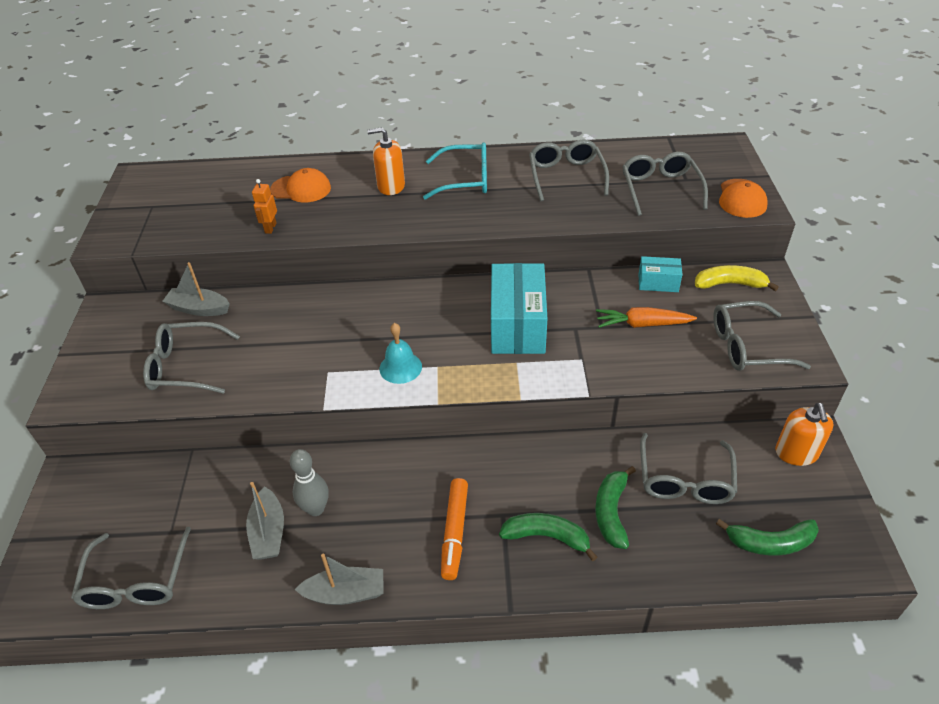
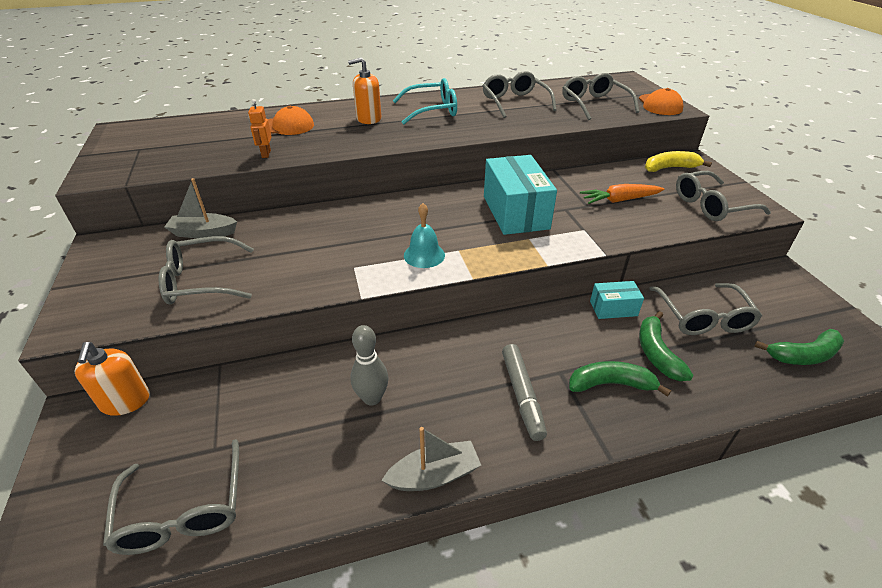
camera: 15 degrees left, 5 degrees down
(268, 532) = (328, 429): grey boat -> none
(455, 532) = (522, 395): orange marker -> grey marker
(658, 283) = (614, 172): turquoise box -> turquoise box (613, 308)
(796, 453) = (777, 284): orange soap dispenser -> orange soap dispenser (125, 401)

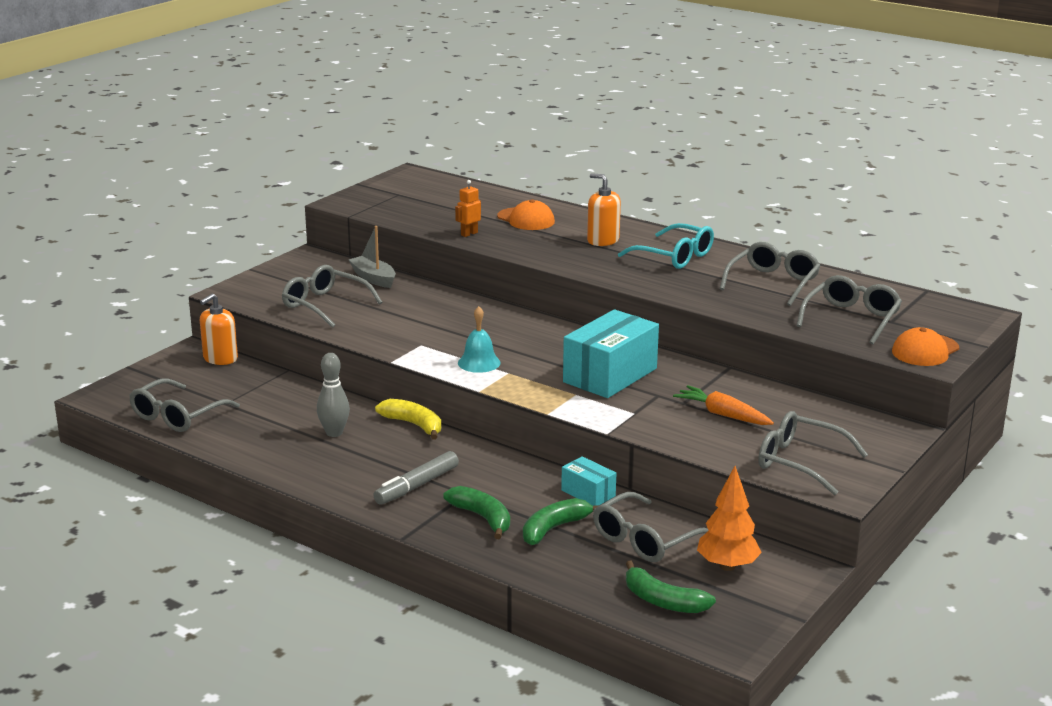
camera: 50 degrees right, 15 degrees down
(434, 475) = (300, 480): grey boat -> none
(670, 168) = (853, 423): yellow banana -> yellow banana (414, 425)
(763, 301) = (727, 566): none -> orange tree

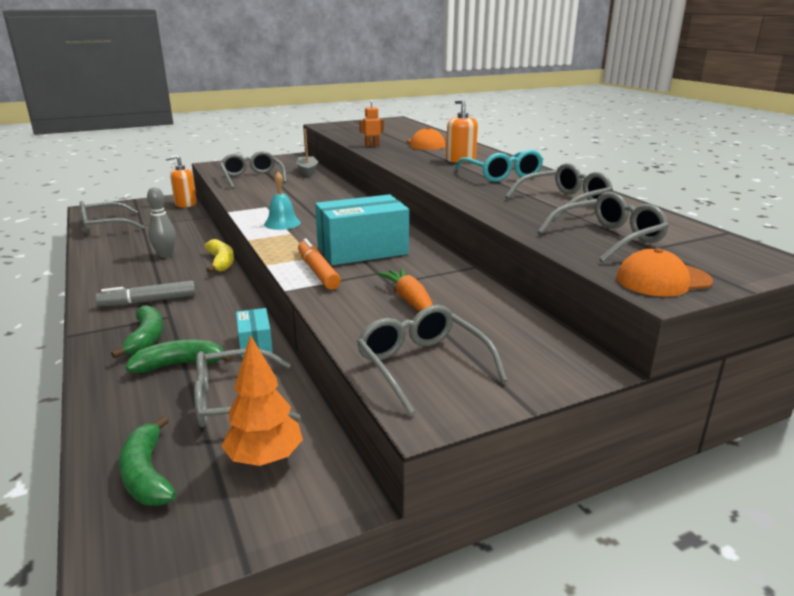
camera: 30 degrees right, 0 degrees up
(605, 408) = (318, 271): none -> orange marker

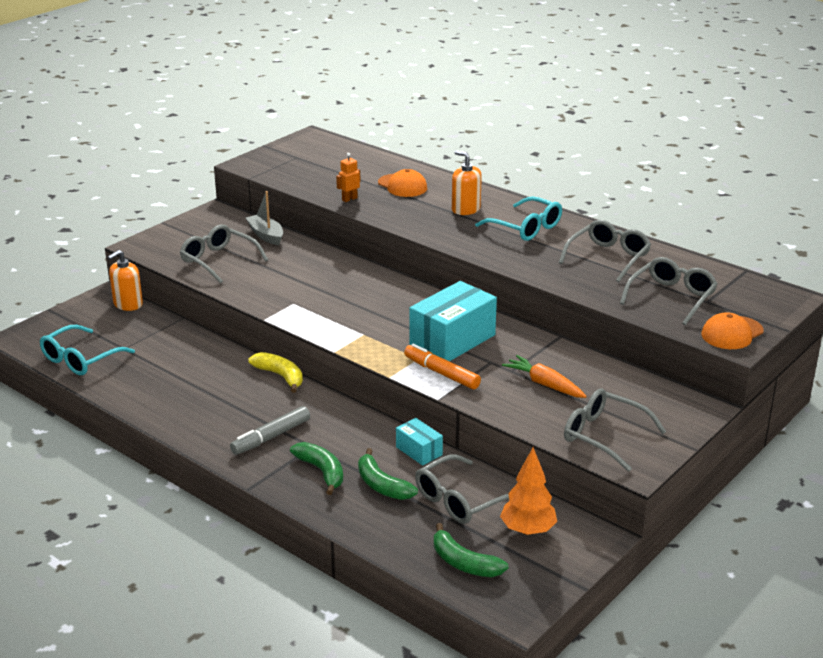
camera: 25 degrees left, 5 degrees up
(104, 226) = (80, 359): grey glasses -> turquoise glasses
(165, 255) = (210, 381): grey bowling pin -> none
(180, 364) = (382, 485): green banana -> green banana turned 90 degrees counterclockwise
(282, 223) = (340, 323): turquoise bell -> none

